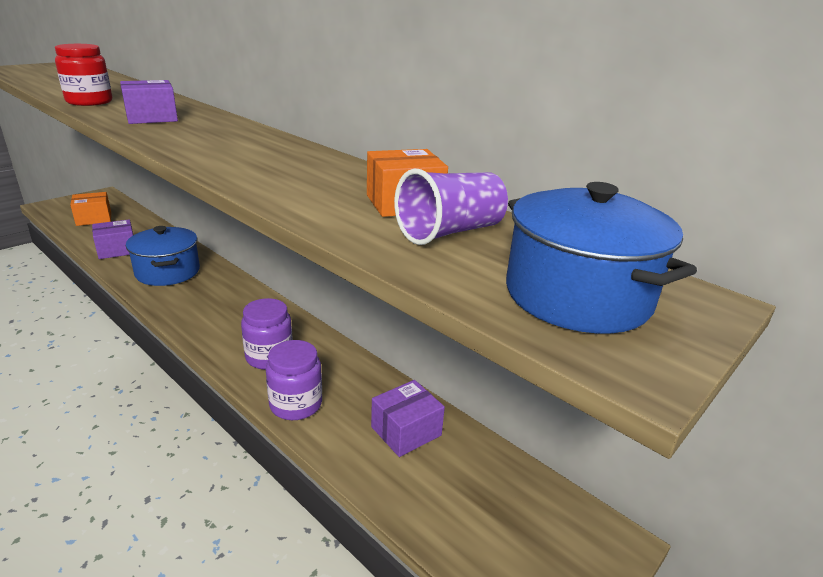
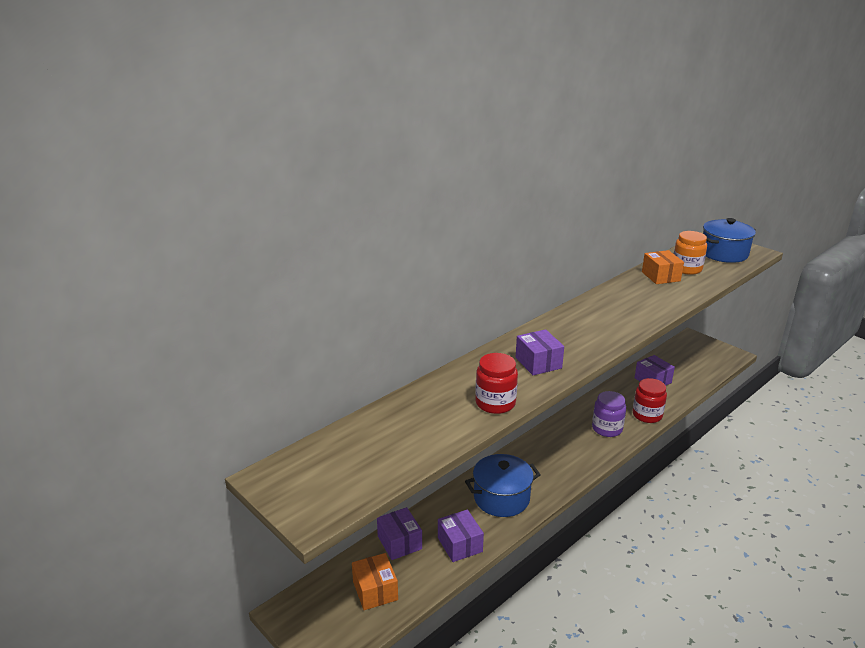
camera: 85 degrees left, 0 degrees up
(140, 227) = (399, 542): none -> purple box
(296, 404) = (647, 415): purple jar -> red jar
(450, 232) = (686, 269): purple cup -> orange jar

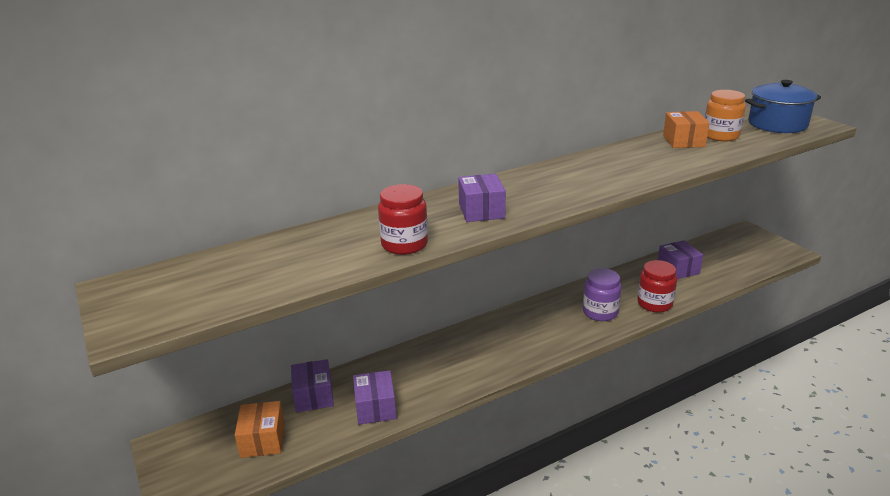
camera: 15 degrees right, 0 degrees up
(501, 498) = (445, 367): blue pot -> none

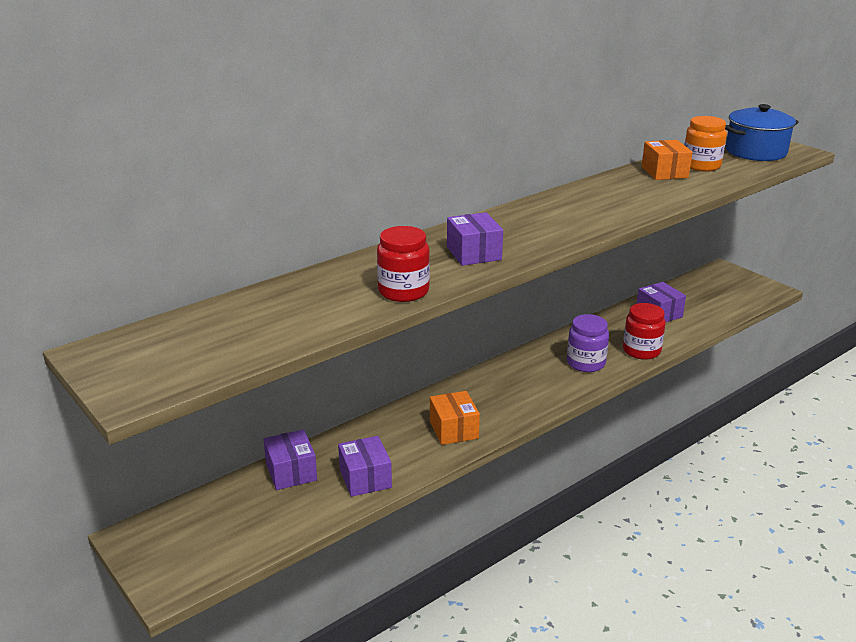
camera: 10 degrees left, 0 degrees up
(263, 440) = (247, 521): orange box -> orange box (454, 429)

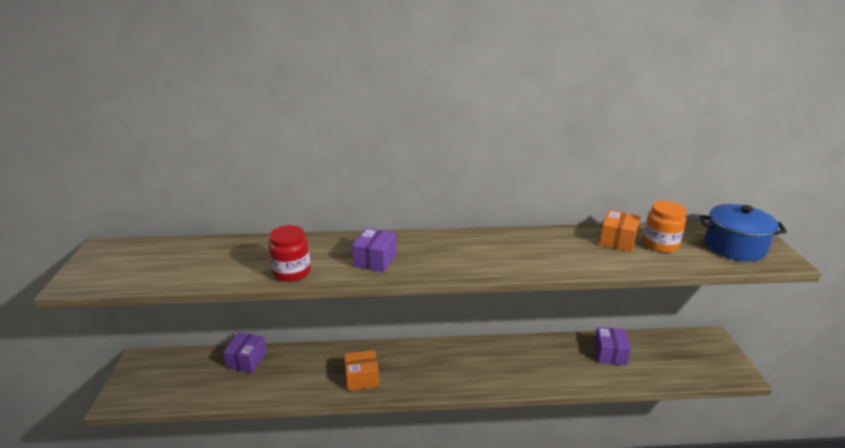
camera: 35 degrees right, 0 degrees up
(365, 478) = (276, 386): purple box -> none
(454, 429) = (362, 378): orange box -> orange box turned 60 degrees clockwise
(586, 363) = (505, 370): purple jar -> none
(641, 351) = (559, 379): red jar -> none

